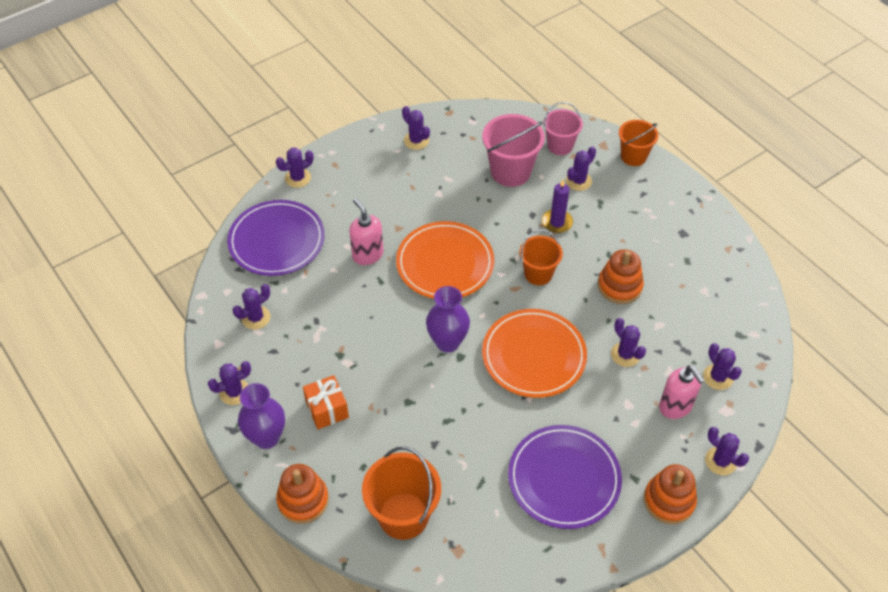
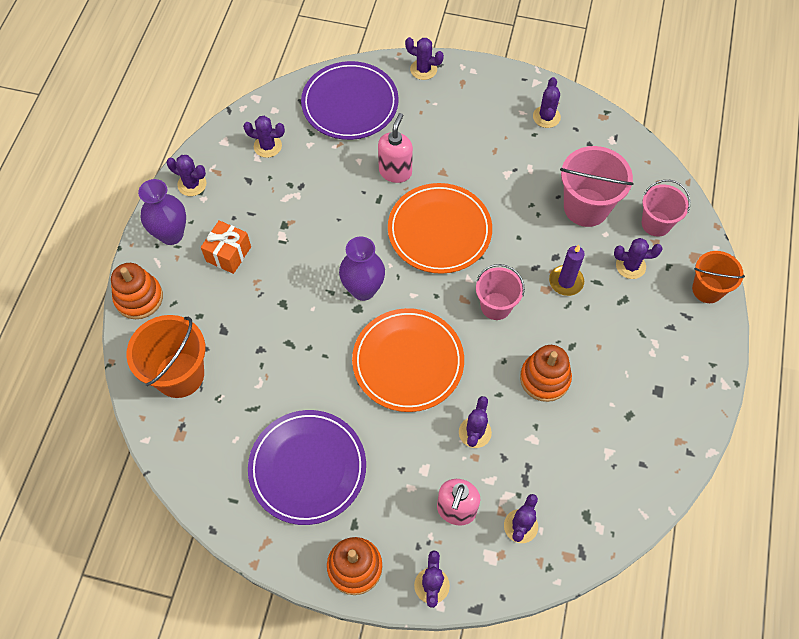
camera: 50 degrees right, 10 degrees up
(538, 274) = (496, 306): orange bucket -> pink bucket

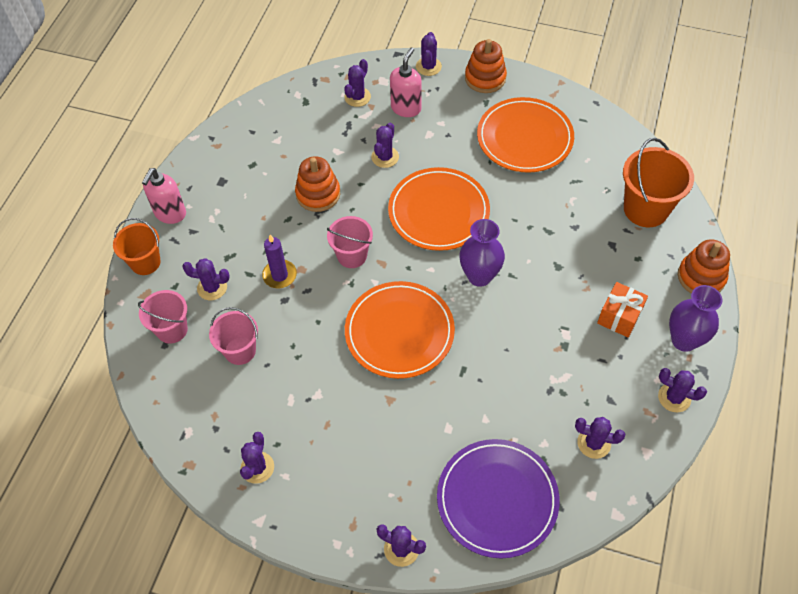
camera: 175 degrees left, 5 degrees down
(307, 468) = (524, 138): purple plate -> orange plate
(395, 172) = (443, 402): pink soap dispenser -> pink soap dispenser (170, 214)
(586, 207) = (240, 350): pink bucket -> pink bucket, size x0.65

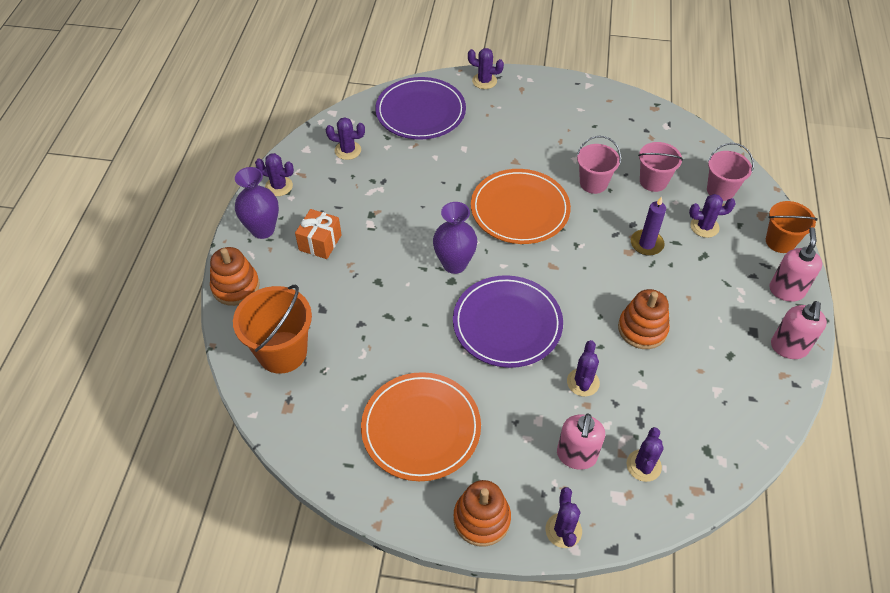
camera: 170 degrees right, 5 degrees down
(199, 165) = (788, 348): none -> pink soap dispenser
(257, 467) = (603, 111): purple cactus -> none
(352, 255) = (584, 269): pink bucket -> pink bucket (593, 183)
(438, 212) = (507, 324): orange plate -> purple plate

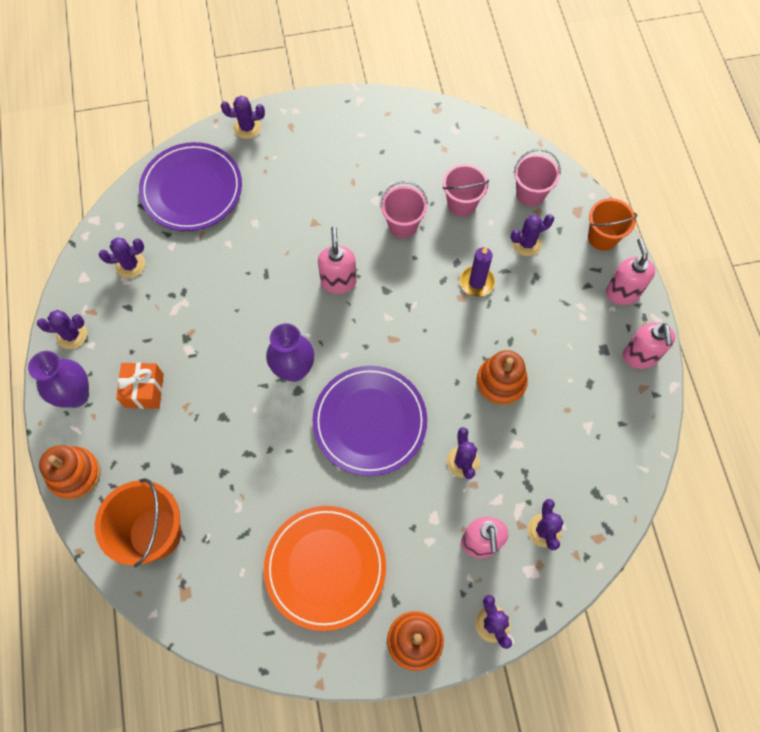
camera: 20 degrees left, 15 degrees up
(520, 209) = (338, 281): orange plate -> pink soap dispenser

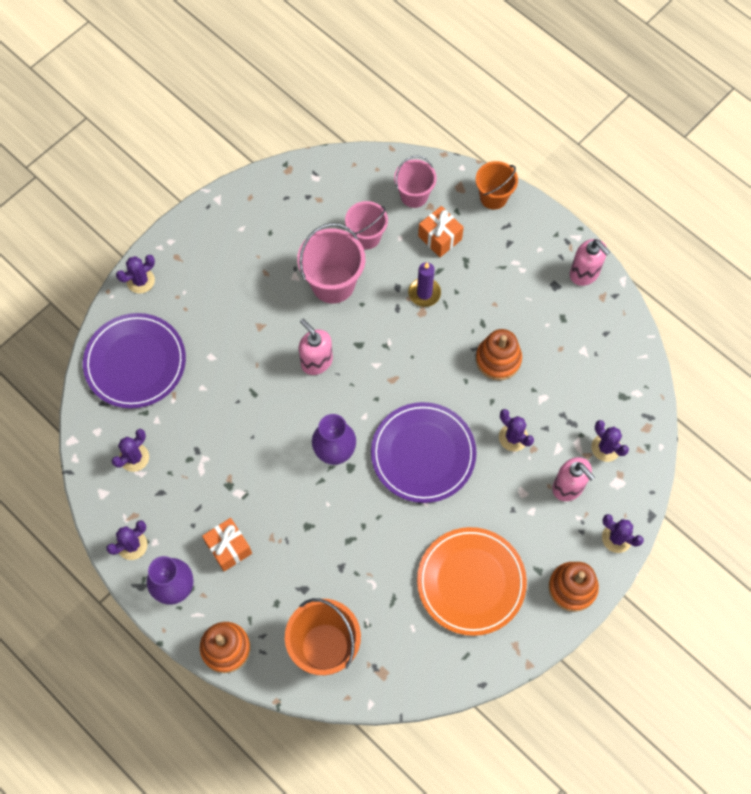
camera: 35 degrees left, 0 degrees up
(403, 225) = (333, 283): pink bucket -> pink bucket, size x1.54
(526, 243) = (440, 238): purple cactus -> orange gift
(622, 292) = (538, 232): pink soap dispenser -> none

